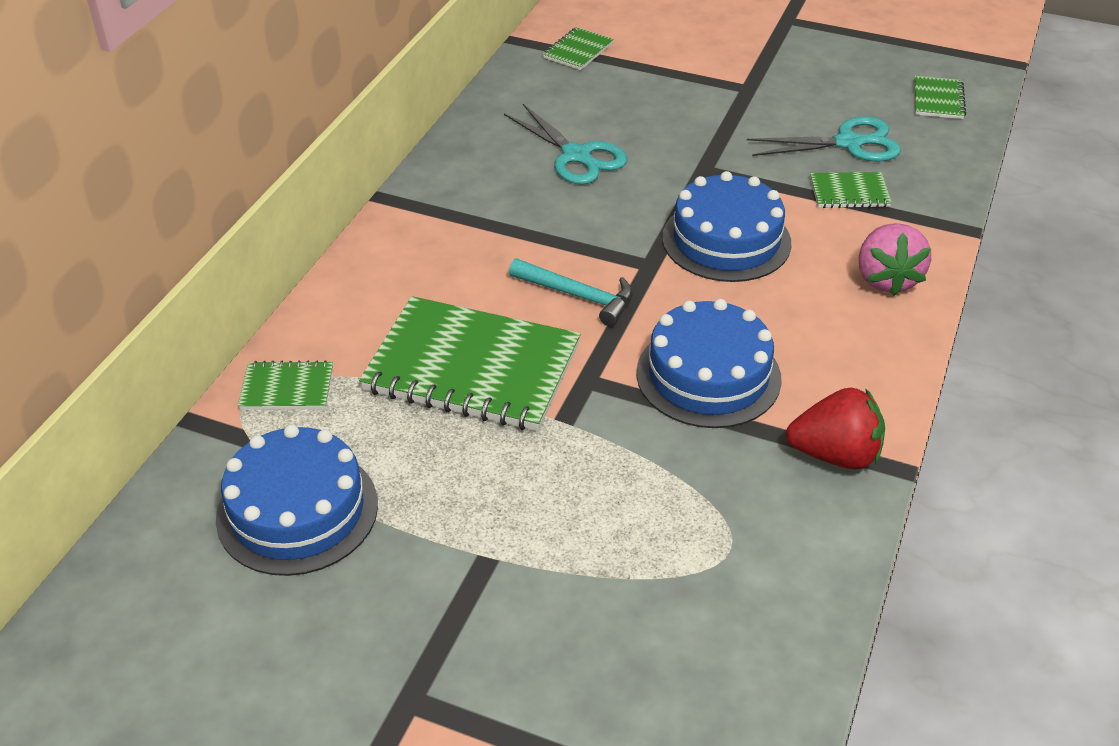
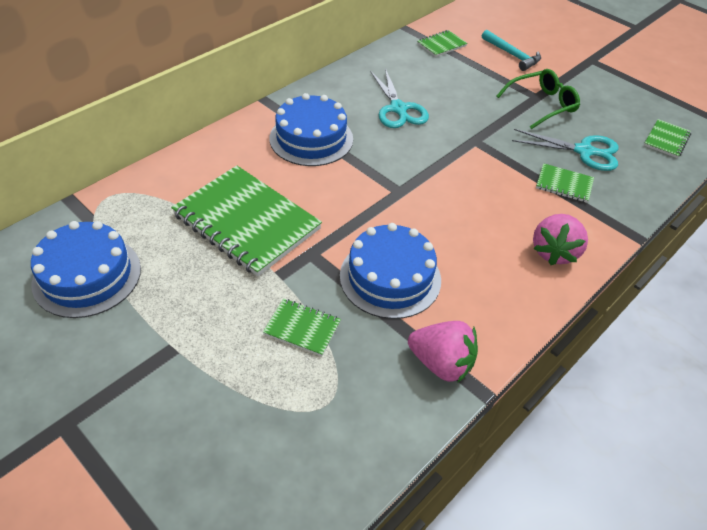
camera: 20 degrees right, 5 degrees up
(287, 388) = (134, 198): green notebook -> green notebook (302, 328)
(578, 296) = (341, 197): turquoise hammer -> turquoise hammer (512, 55)
(726, 240) = (459, 191): blue cake -> blue cake (311, 138)
(761, 97) = (542, 104): none -> green glasses
(835, 455) = (441, 363): red strawberry -> pink strawberry

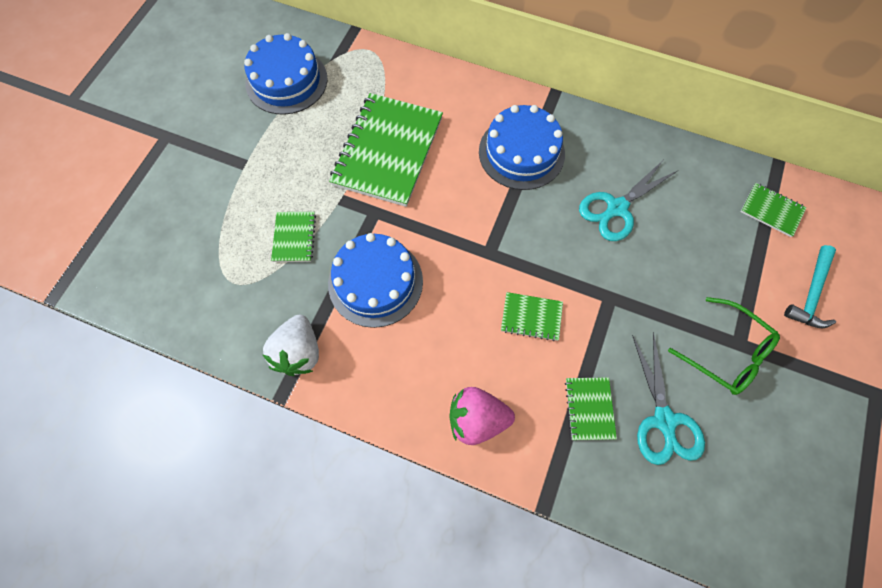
camera: 70 degrees right, 20 degrees up
(441, 363) = (299, 352): pink strawberry -> white strawberry
(666, 140) = (754, 523): green notebook -> green notebook (531, 317)

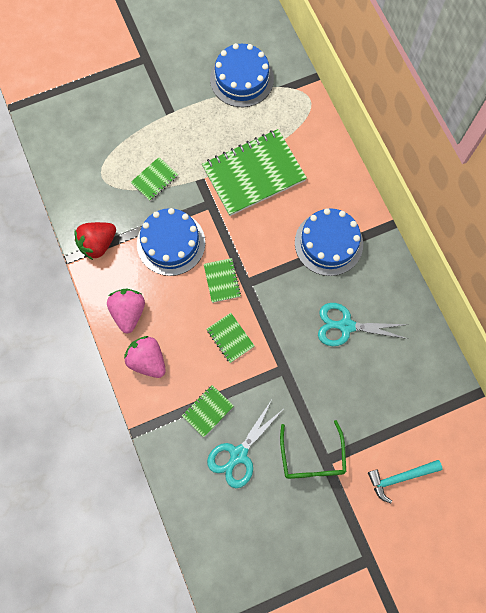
camera: 45 degrees right, 5 degrees up
(299, 352) = (98, 244): white strawberry -> red strawberry
(405, 390) = (128, 312): none -> pink strawberry
(771, 210) = (437, 414): green notebook -> green notebook (222, 281)

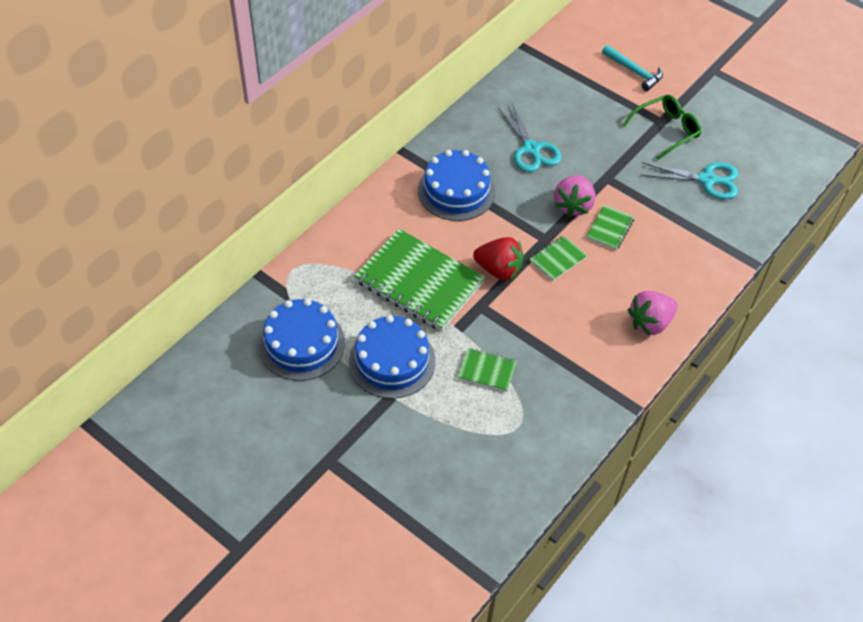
camera: 120 degrees left, 20 degrees down
(98, 244) = (600, 388): red strawberry -> red strawberry (499, 270)
(147, 360) = (683, 284): pink strawberry -> pink strawberry (573, 205)
(171, 243) = (549, 321): blue cake -> blue cake (392, 361)
(207, 411) = (689, 217): green notebook -> none

